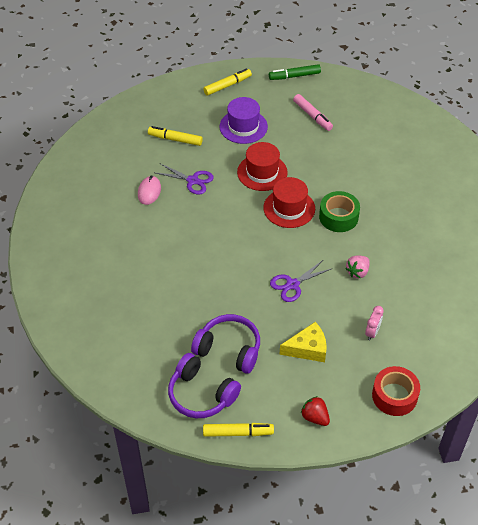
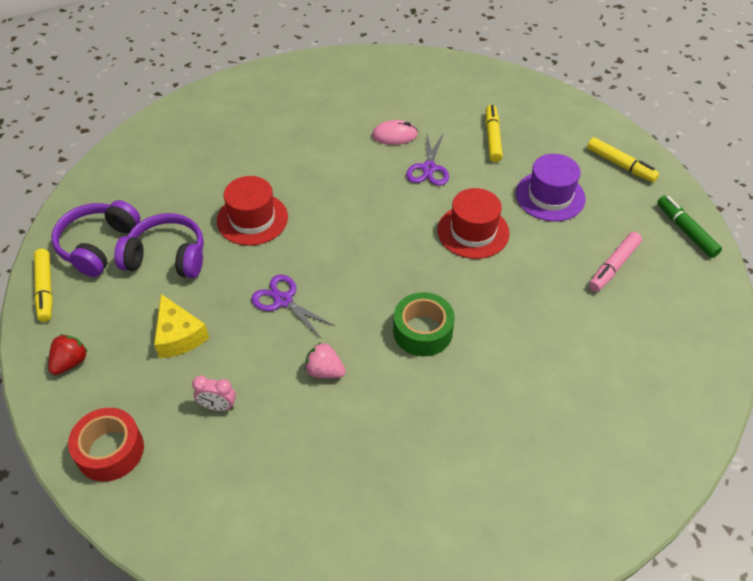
camera: 75 degrees right, 0 degrees up
(229, 349) = (167, 257): purple headphones -> purple headphones turned 90 degrees counterclockwise
(289, 208) = (418, 272): red hat -> red hat (252, 219)

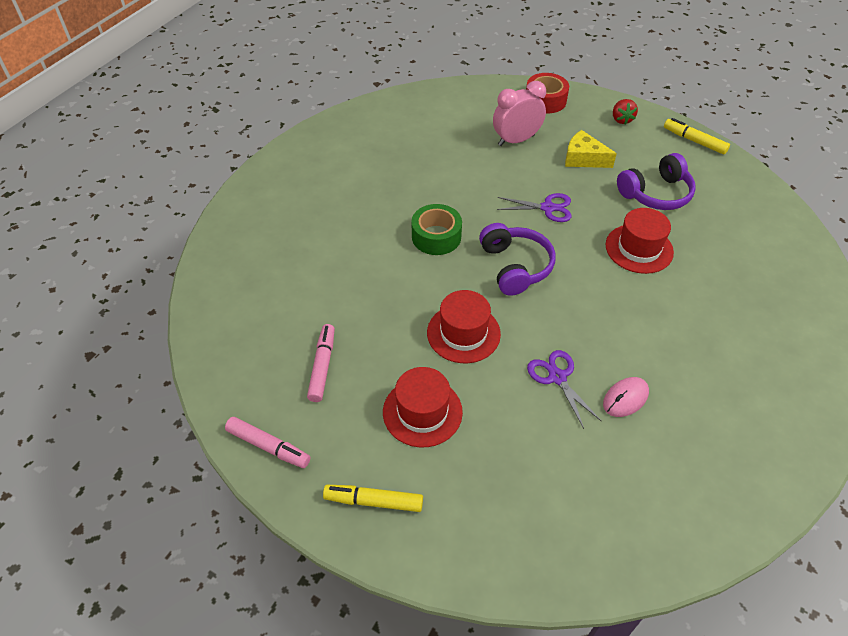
camera: 145 degrees right, 0 degrees up
(98, 245) = (708, 177): purple headphones -> purple headphones (515, 266)
(218, 406) = (516, 140): pink clock -> pink clock, size x1.88
(324, 371) = (476, 184): pink strawberry -> none
(492, 138) = (531, 456): yellow marker -> none
(550, 196) = (422, 412): purple hat -> red hat
(686, 230) = (268, 446): green marker -> pink marker

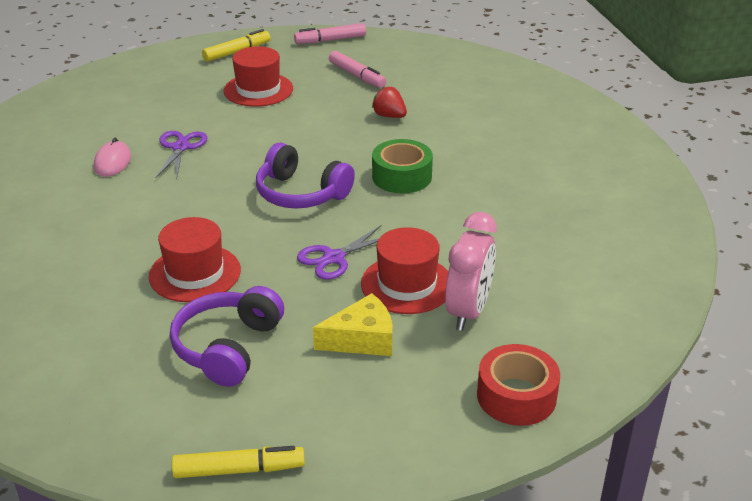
camera: 135 degrees right, 15 degrees down
(463, 333) = (285, 134): red hat -> red hat (407, 284)
(557, 377) = (180, 147): purple scissors -> purple scissors turned 105 degrees counterclockwise
(621, 119) = (379, 437): red strawberry -> red strawberry (389, 116)

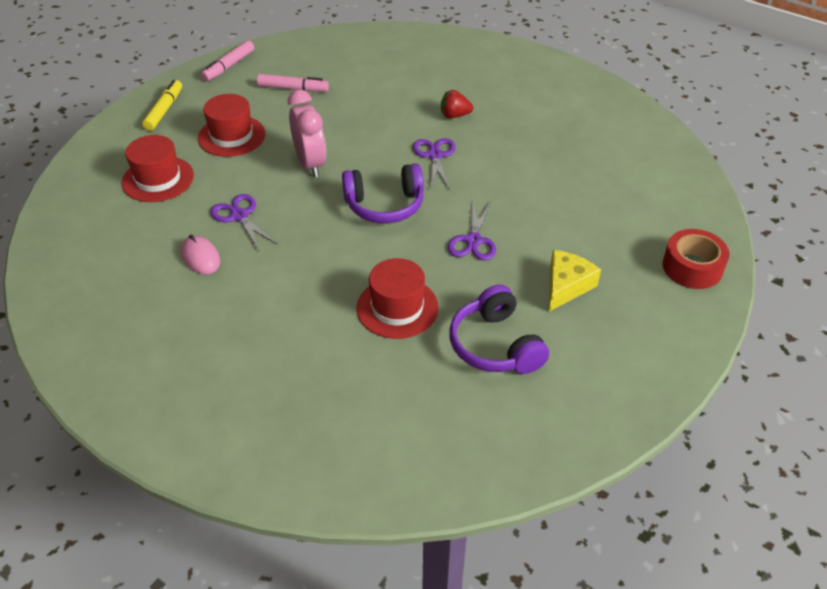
camera: 40 degrees left, 10 degrees up
(239, 470) = (615, 418): yellow marker -> none
(389, 116) = (362, 112): red strawberry -> red strawberry (454, 115)
(402, 176) = (435, 156): green tape -> purple scissors
(407, 284) = (542, 232): red hat -> red hat (158, 179)
(468, 311) = (599, 229): pink clock -> pink clock (310, 164)

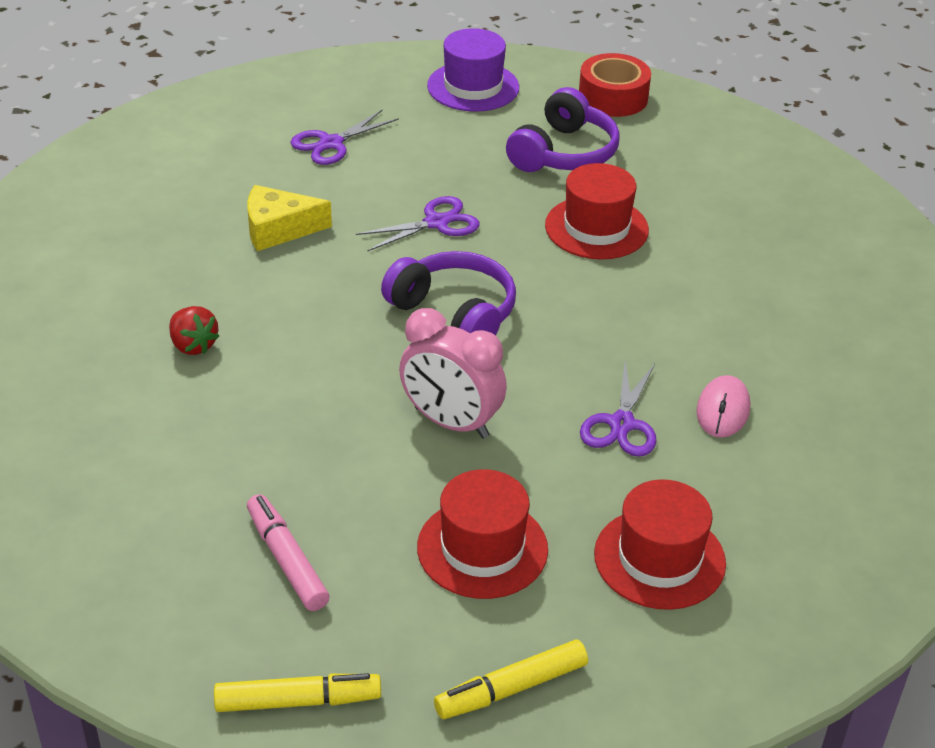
camera: 130 degrees left, 5 degrees down
(229, 66) = (298, 701): pink marker -> yellow marker
(310, 164) = (451, 422): pink clock -> pink clock turned 90 degrees counterclockwise
(435, 156) = (309, 320): purple scissors -> purple scissors (331, 143)
(566, 286) = (433, 142): yellow cheese -> yellow cheese (278, 229)
(628, 349) = (473, 87): none -> purple hat
(692, 267) = (316, 84): red tape -> red tape (613, 97)

